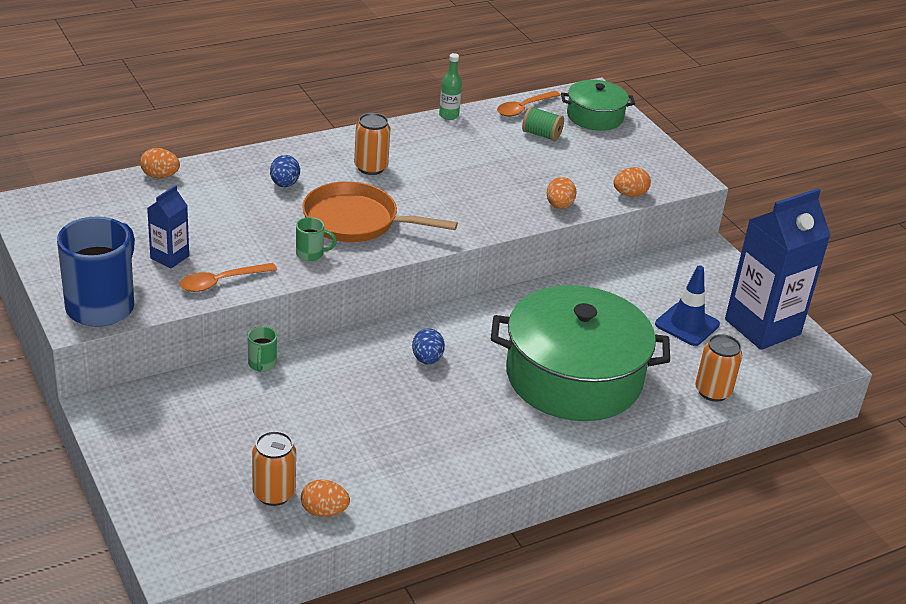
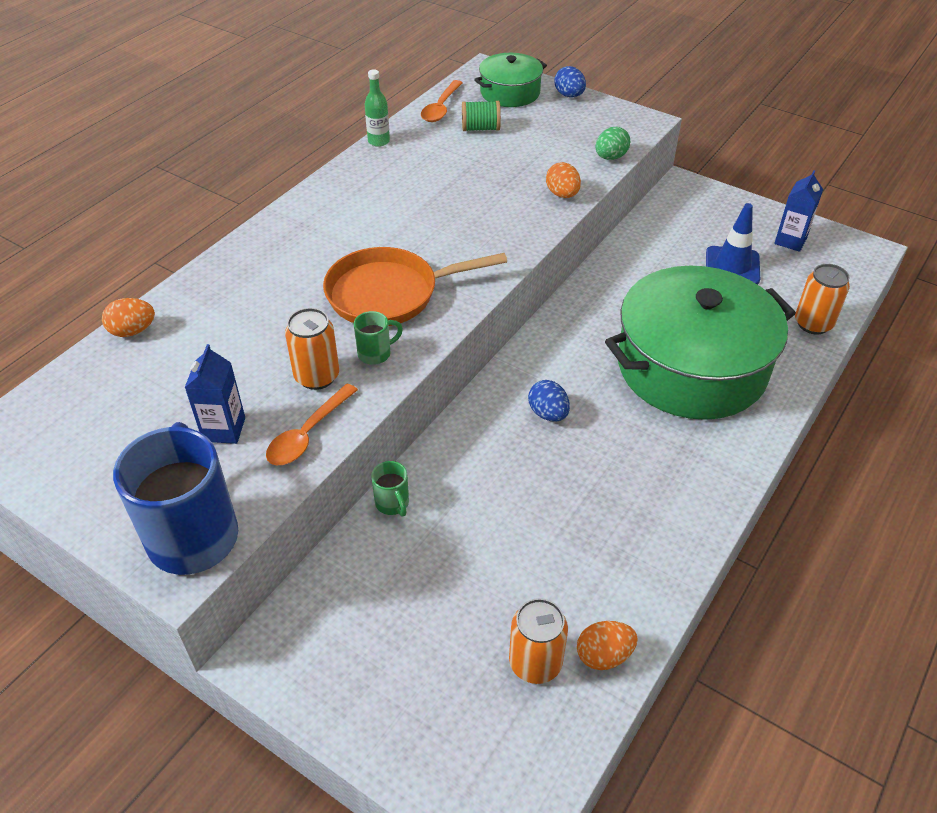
camera: 25 degrees left, 10 degrees up
(284, 184) = (279, 283): blue egg -> blue egg (569, 95)
(371, 167) = (352, 227): orange can -> orange can (317, 376)
(629, 194) = (610, 157): orange egg -> green egg
(762, 327) = (790, 241): blue carton -> blue carton, size x0.47

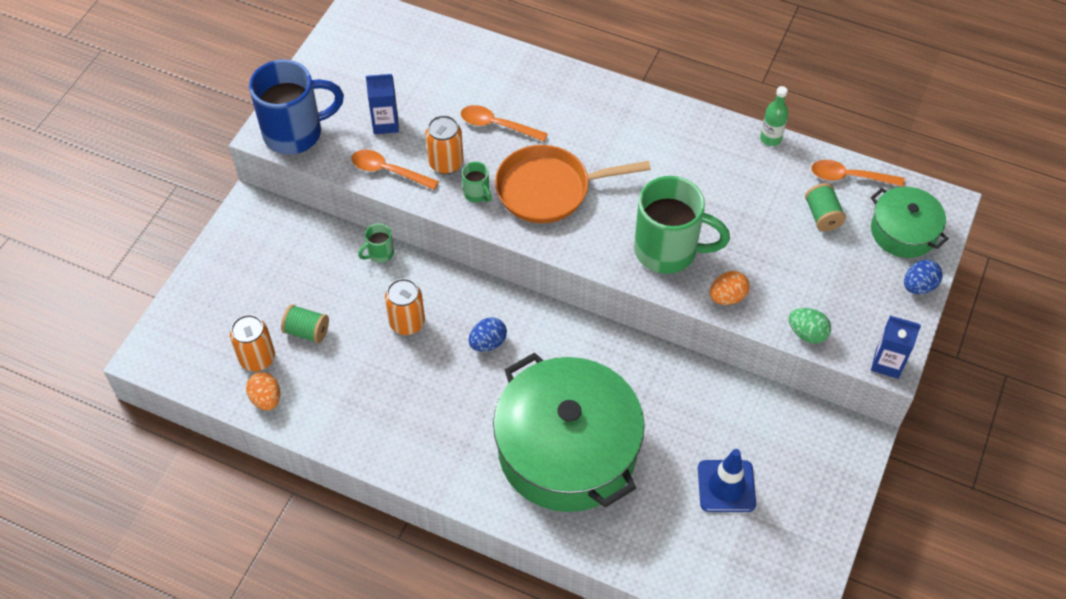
camera: 80 degrees right, 10 degrees up
(133, 331) = (473, 45): orange egg -> none
(276, 324) = (497, 125): none -> orange spoon
(390, 293) = (549, 189): orange pan -> orange pan turned 75 degrees counterclockwise
(498, 222) = (668, 251): none -> green mug
(499, 597) = (307, 331): none -> green spool
(790, 241) = (787, 545): blue carton -> blue carton (887, 363)
(813, 324) = (653, 559): orange can -> orange can (407, 323)

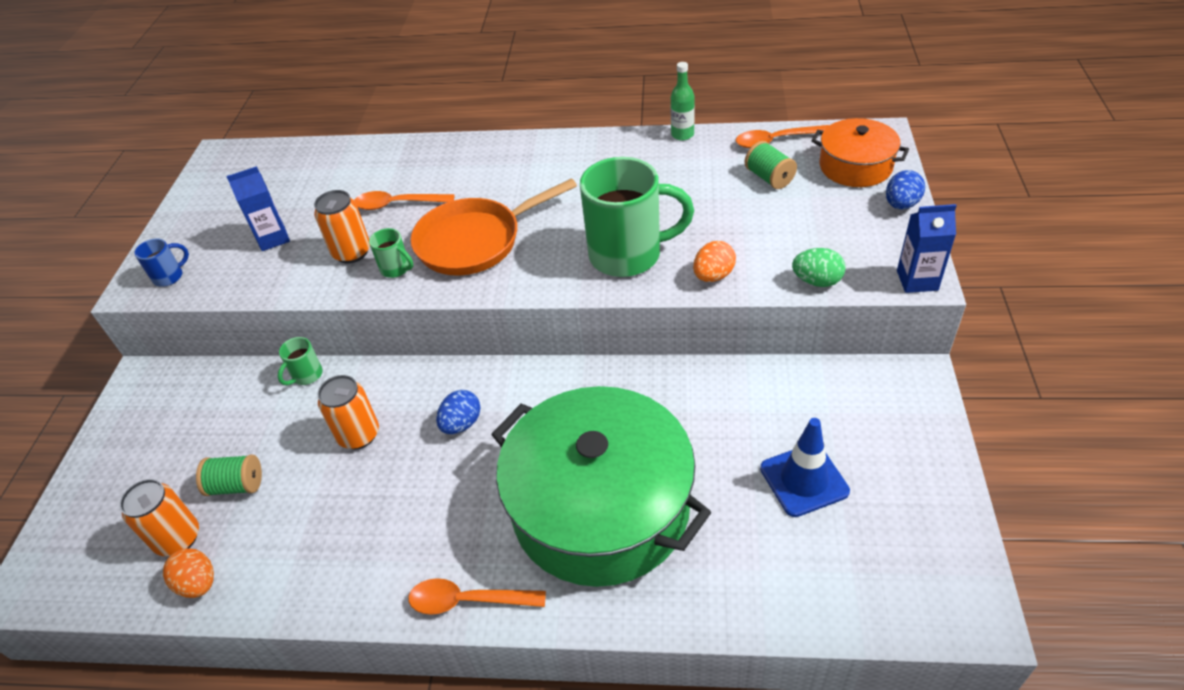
camera: 15 degrees left, 10 degrees down
(295, 133) = (169, 276): blue mug -> blue mug, size x0.43
(388, 171) = (288, 279): orange spoon -> orange spoon (468, 601)
(903, 231) = (855, 166): green pot -> orange pot

